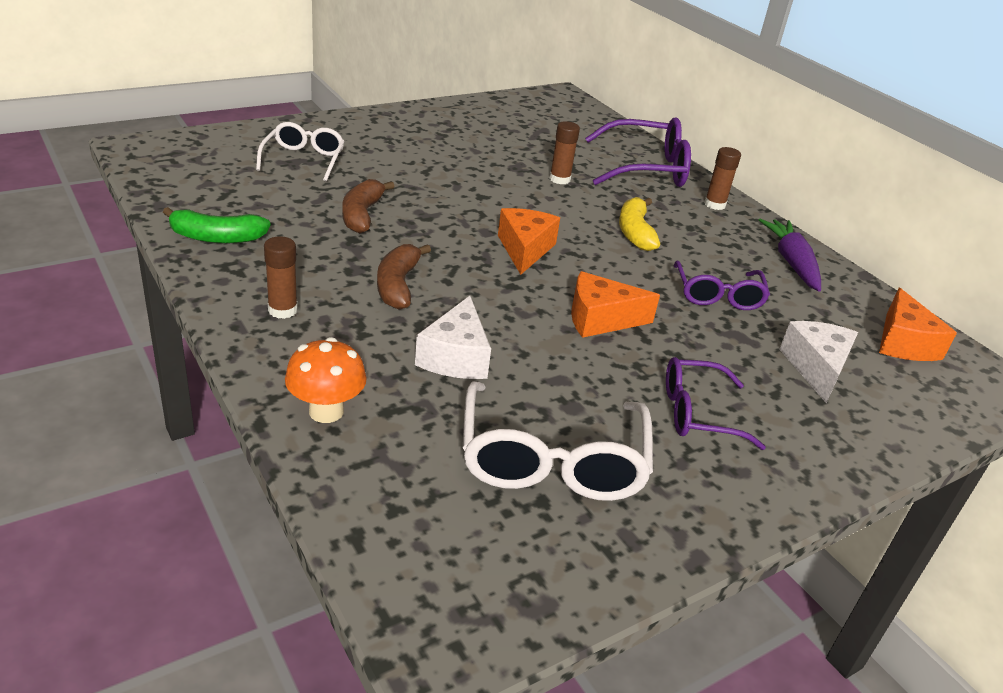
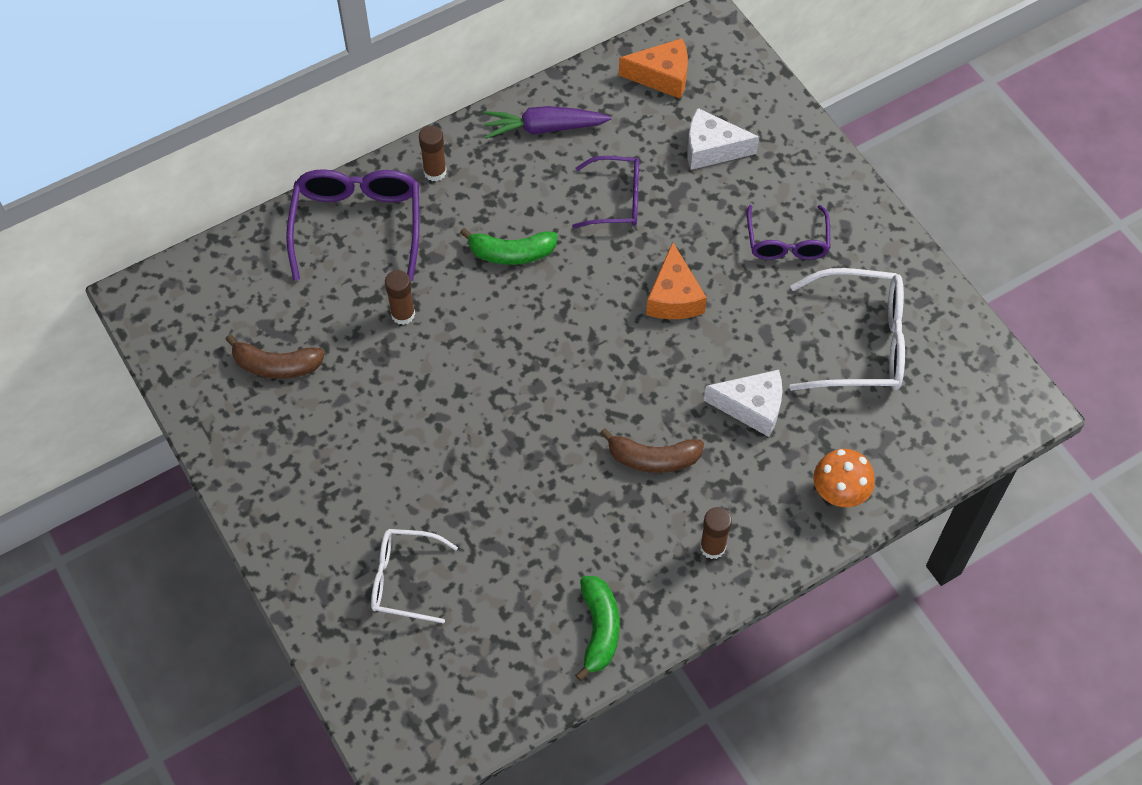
camera: 85 degrees left, 25 degrees up
(362, 215) = (525, 503): brown banana -> brown banana (276, 365)
(525, 249) = (566, 352): orange cheese -> none
(635, 232) = (511, 253): yellow banana -> green banana

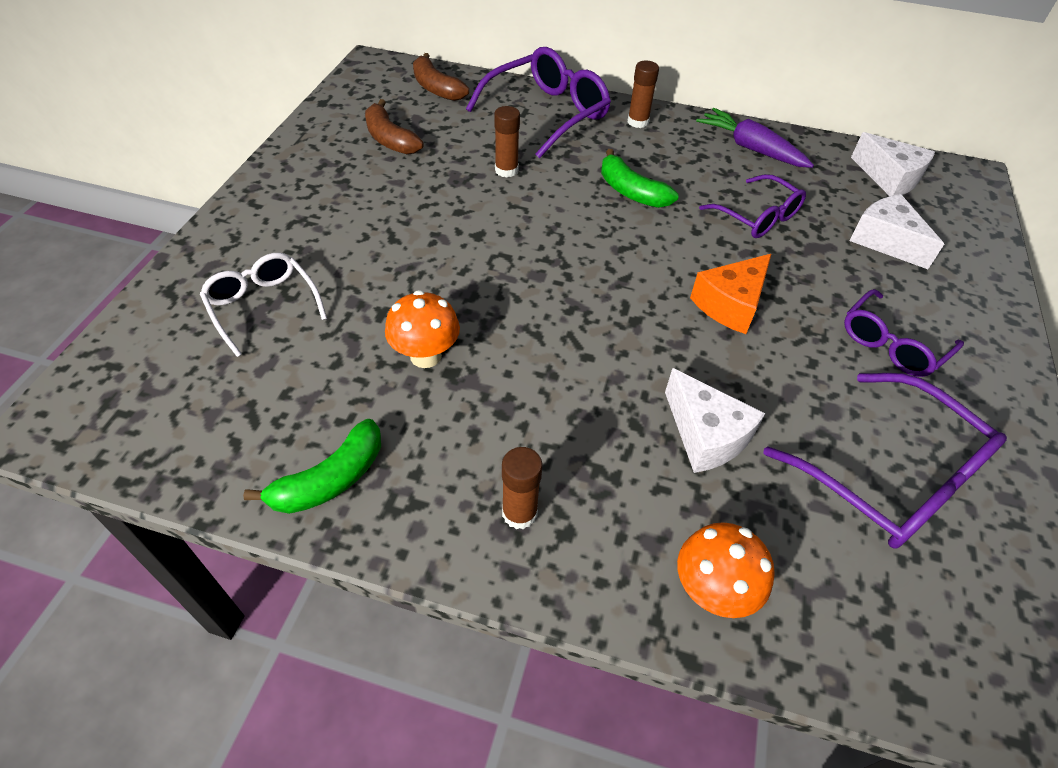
camera: 45 degrees right, 10 degrees down
(548, 510) = (425, 356): none -> orange mushroom
(653, 458) = (561, 396): brown banana -> brown banana (436, 88)
(662, 76) = (889, 178): orange cheese -> white cheese
(861, 342) = (891, 477): white glasses -> purple glasses

